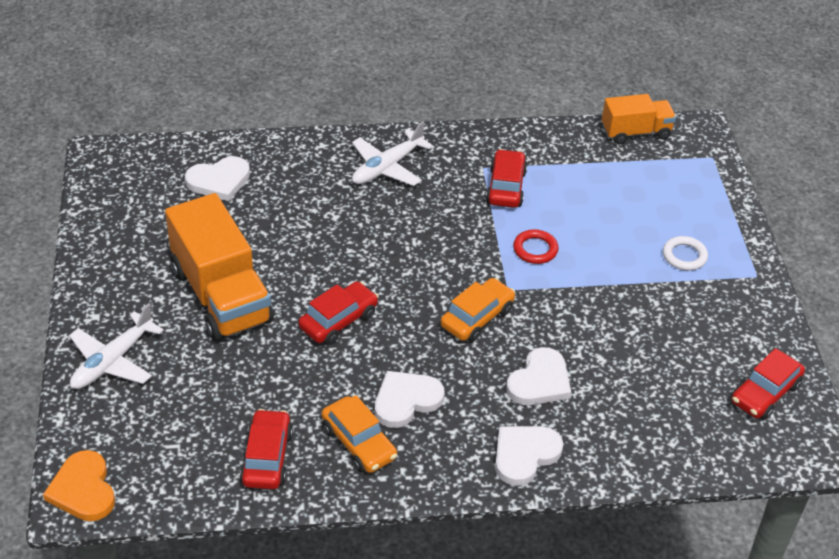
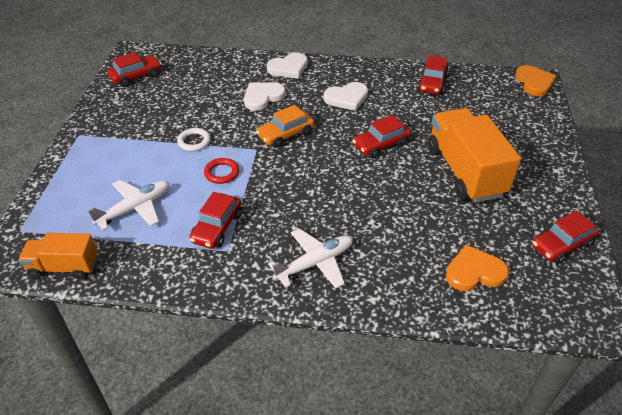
camera: 165 degrees left, 0 degrees up
(113, 361) = (535, 140): white plane -> white plane (135, 208)
(117, 220) = (561, 245): none -> red car
(219, 181) = (474, 272): white heart -> orange heart
(359, 443) = (379, 83): orange car -> none
(684, 256) = (116, 154): white ring -> white ring (194, 142)

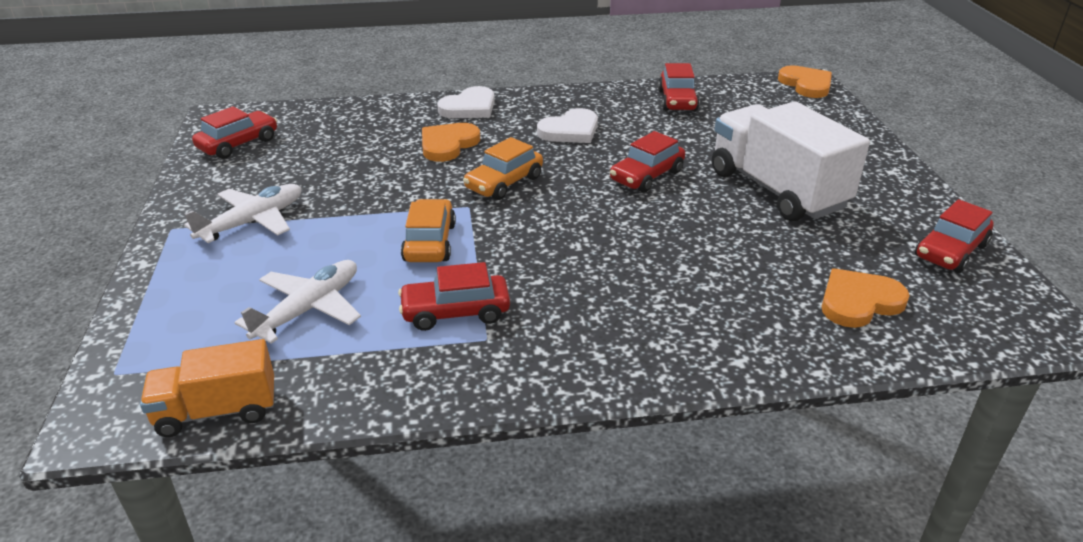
camera: 15 degrees left, 10 degrees down
(194, 142) = (367, 210): white ring -> none
(217, 227) = (455, 312): red car -> red car turned 75 degrees clockwise
(222, 173) = (429, 242): red ring -> orange car
(263, 97) = (448, 144): white heart -> orange heart
(314, 263) = (629, 332): white plane -> white plane (252, 222)
(464, 171) = (776, 190): orange truck -> white truck

